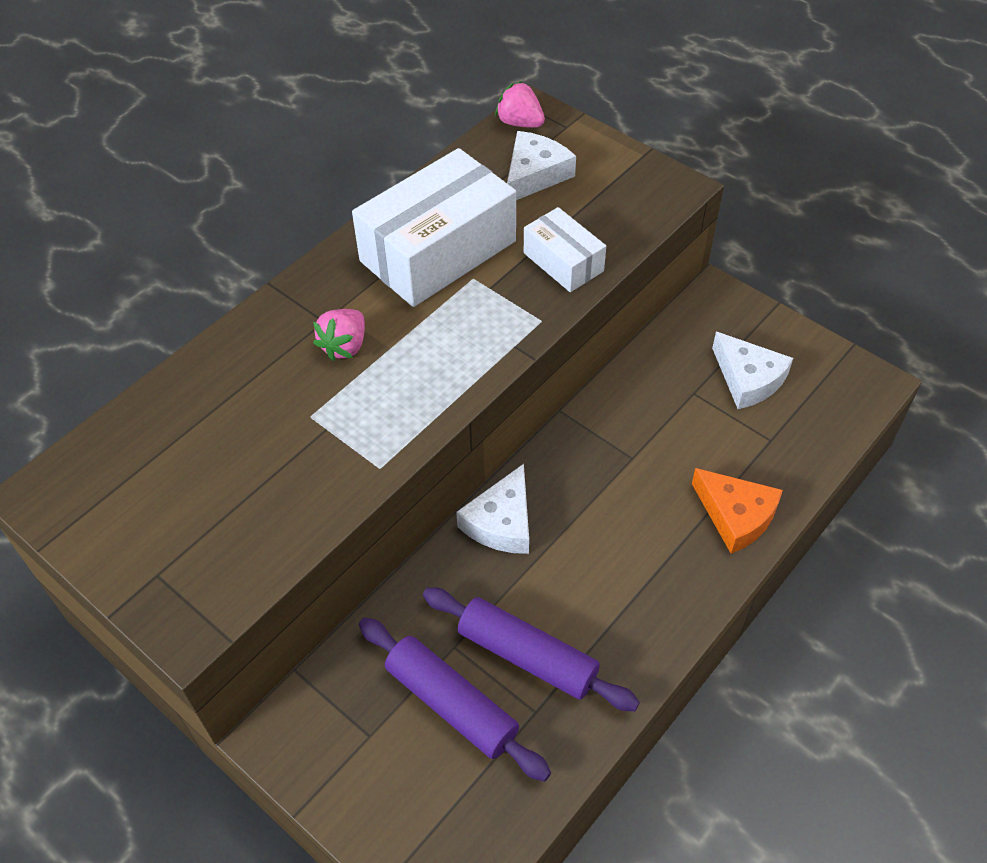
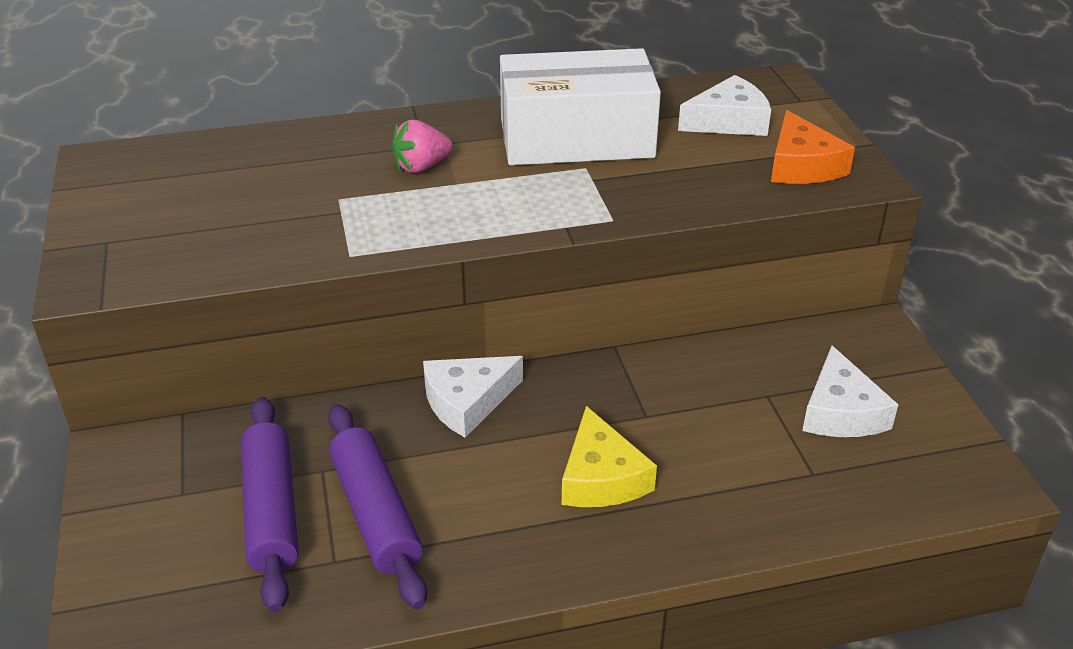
camera: 35 degrees right, 15 degrees down
(520, 123) = (757, 83): pink strawberry -> none
(563, 262) = (683, 188): white box -> none
(647, 527) = (601, 477): none -> yellow cheese
(736, 516) = (704, 517): orange cheese -> orange cheese (802, 165)

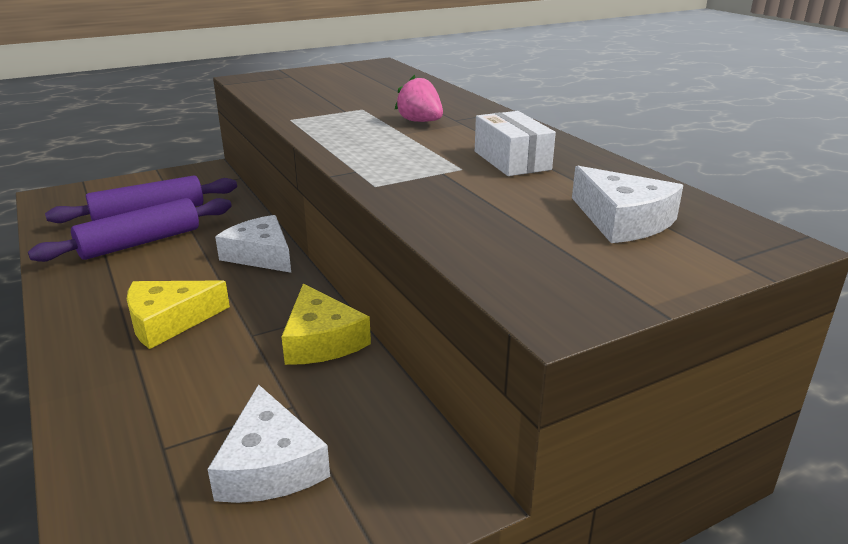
camera: 75 degrees right, 10 degrees down
(576, 138) = (511, 160): white box -> white box, size x0.53
(670, 370) = (321, 340): none -> yellow cheese
(802, 165) = (555, 267): orange cheese -> none
(841, 412) = (270, 465): white cheese -> white cheese turned 90 degrees counterclockwise

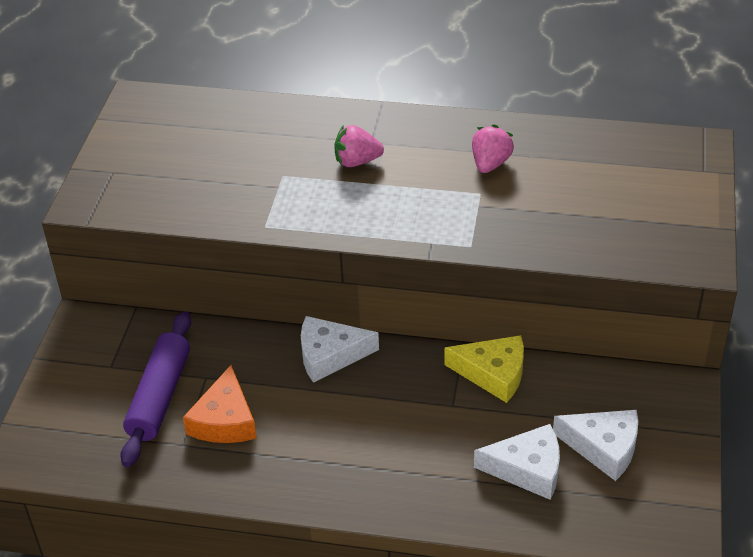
camera: 50 degrees left, 15 degrees up
(140, 243) = (225, 420): purple rolling pin -> orange cheese
(169, 321) = (391, 442): yellow cheese -> none
(511, 160) = (490, 164): white box -> pink strawberry
(622, 220) = (626, 177): white cheese -> white cheese (527, 469)

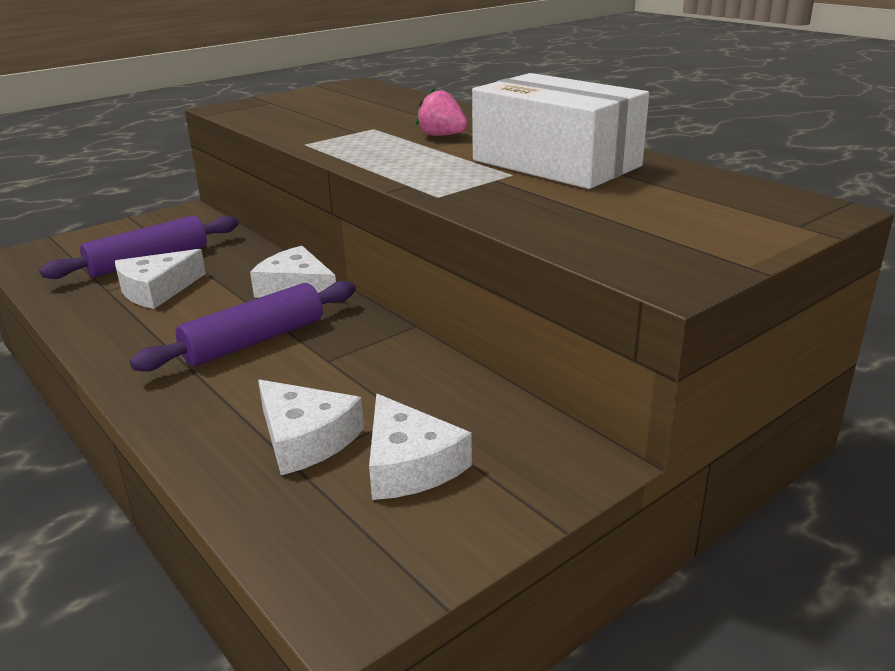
camera: 40 degrees right, 15 degrees down
(225, 420) = (157, 290): orange cheese -> white cheese
(380, 420) = (254, 341): none -> purple rolling pin
(490, 164) = (556, 163): pink strawberry -> white box
(493, 373) = (402, 356): yellow cheese -> none

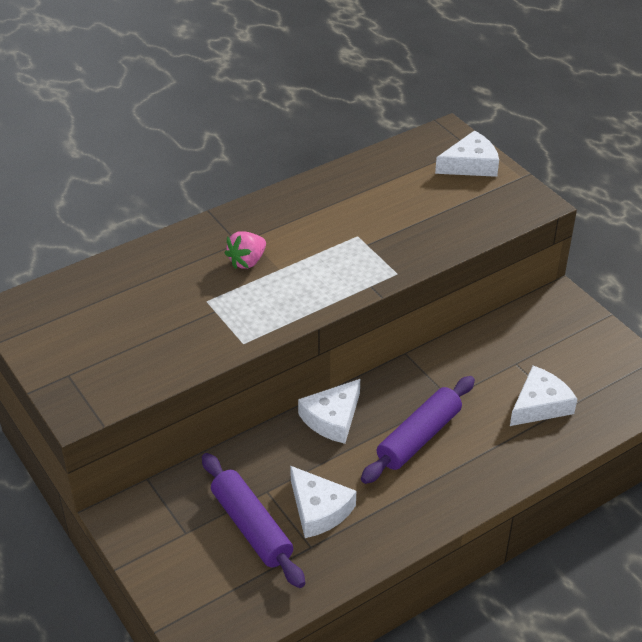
camera: 85 degrees left, 15 degrees up
(254, 341) = (418, 437): purple rolling pin -> purple rolling pin turned 75 degrees clockwise
(409, 464) = (563, 362): white cheese -> white cheese (470, 164)
(556, 163) = (338, 213): white box -> none

